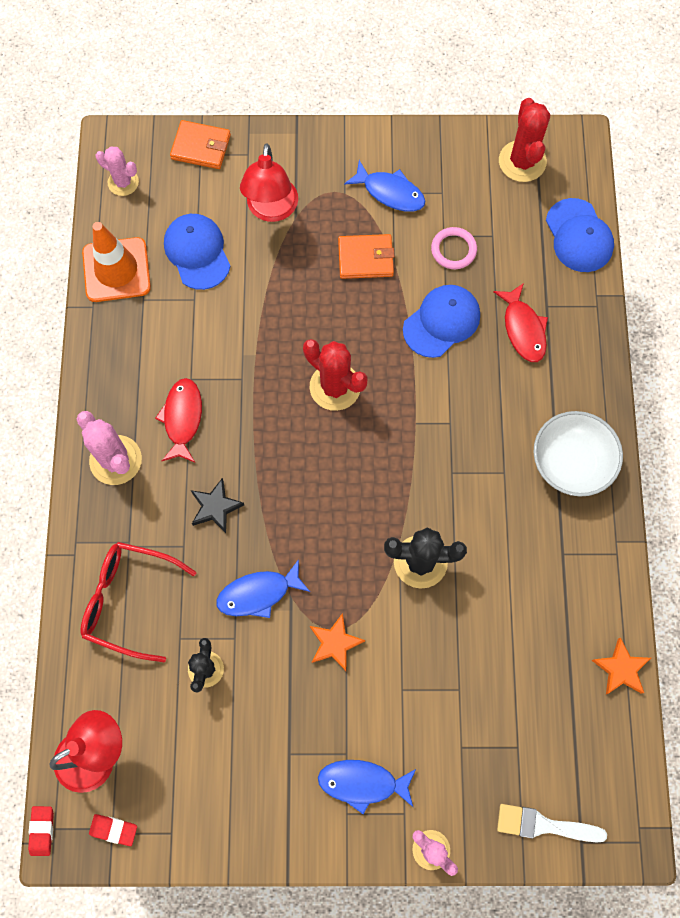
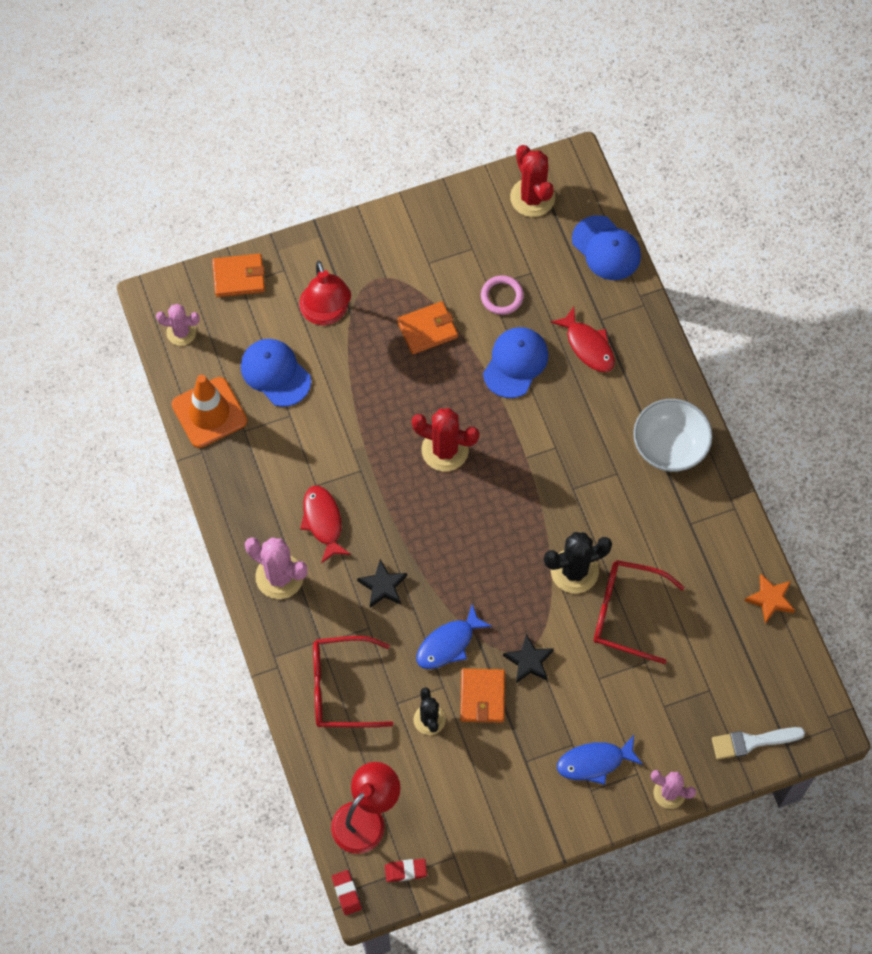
camera: 20 degrees left, 5 degrees down
(271, 664) = (482, 697): none -> orange wallet
(335, 643) = (529, 661): orange star -> black star
(390, 192) = (426, 263): blue fish -> none
(459, 628) = (627, 613): none -> red glasses

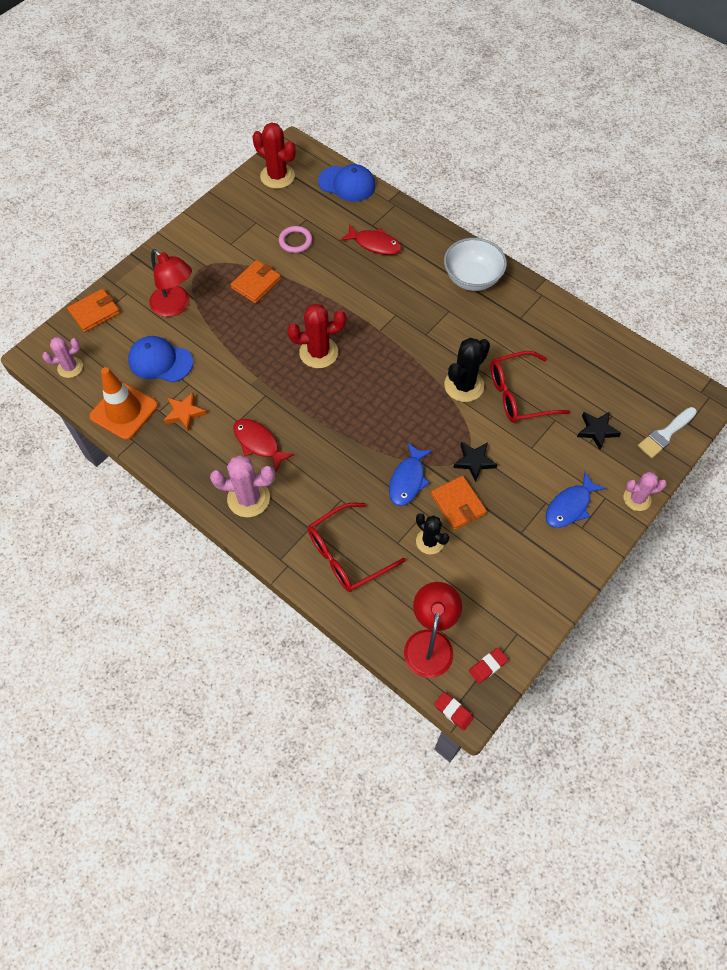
camera: 30 degrees left, 5 degrees down
(383, 586) = (332, 465): black star -> black star (597, 431)
(515, 363) = (332, 276): blue cap -> none
(770, 599) = (607, 338): orange star -> orange star (184, 413)

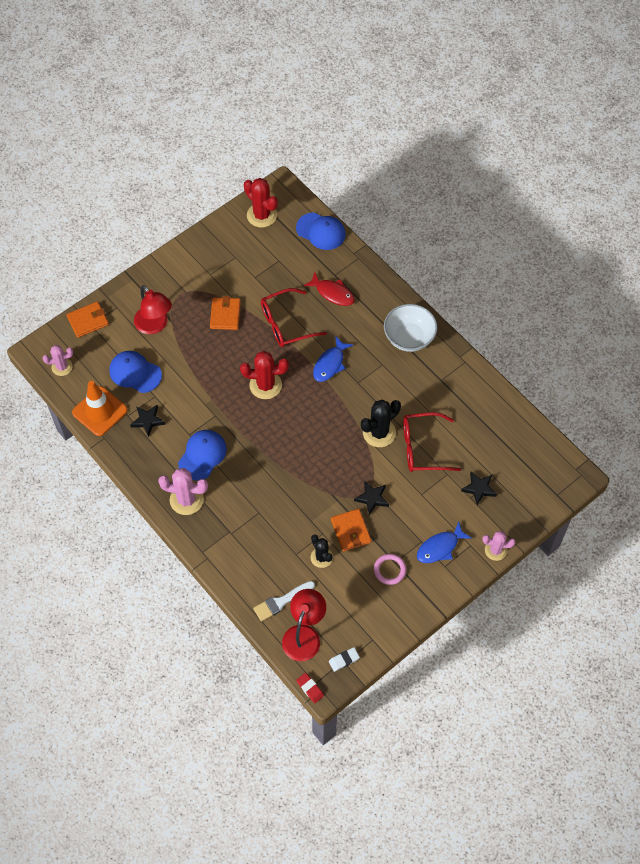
camera: 10 degrees right, 0 degrees up
(184, 413) = (147, 421): orange star -> black star
(256, 283) = (225, 315): orange wallet -> orange wallet turned 45 degrees counterclockwise
(258, 443) = (202, 455): red fish -> blue cap
(295, 241) = (265, 280): pink ring -> pink ring (389, 570)
(348, 554) = (255, 557): red glasses -> red glasses (286, 324)
(408, 480) = (315, 505): blue fish -> blue fish (330, 364)
(488, 666) = (344, 660): red eraser -> white eraser
(665, 434) = (535, 500): white brush -> white brush (281, 601)

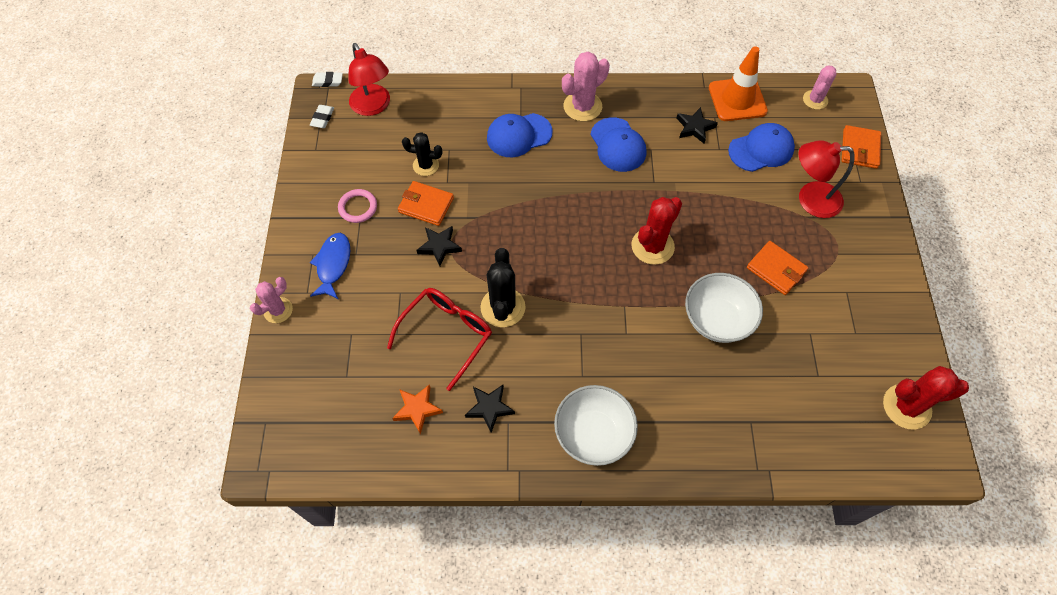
camera: 130 degrees right, 0 degrees up
(281, 601) = (418, 111): white brush -> none
(286, 324) = (717, 319): red glasses -> white bowl
(310, 688) = (328, 81): red eraser -> white eraser
(321, 231) = (832, 457): blue cap -> blue cap (519, 135)
(330, 364) = (627, 324): blue fish -> none
(333, 293) = (724, 399): red fish -> none
(476, 427) = (417, 409): none -> orange star
(479, 489) = (351, 350): black star -> black star (489, 408)

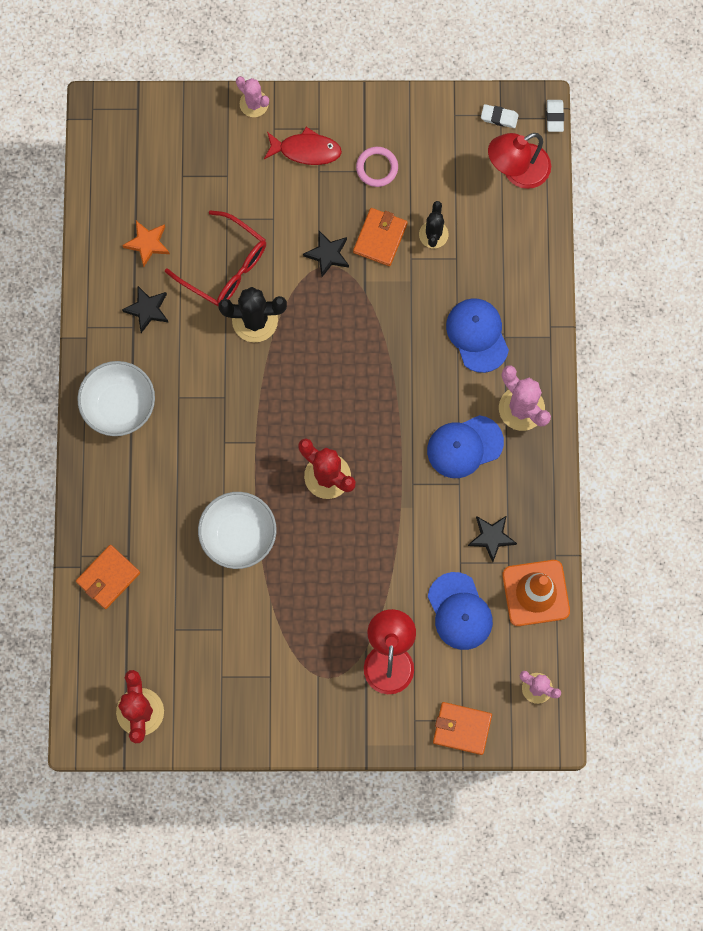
camera: 90 degrees right, 15 degrees up
(333, 264) = (306, 150): blue fish -> red fish
(776, 269) = (298, 605): orange wallet -> orange wallet (108, 577)

